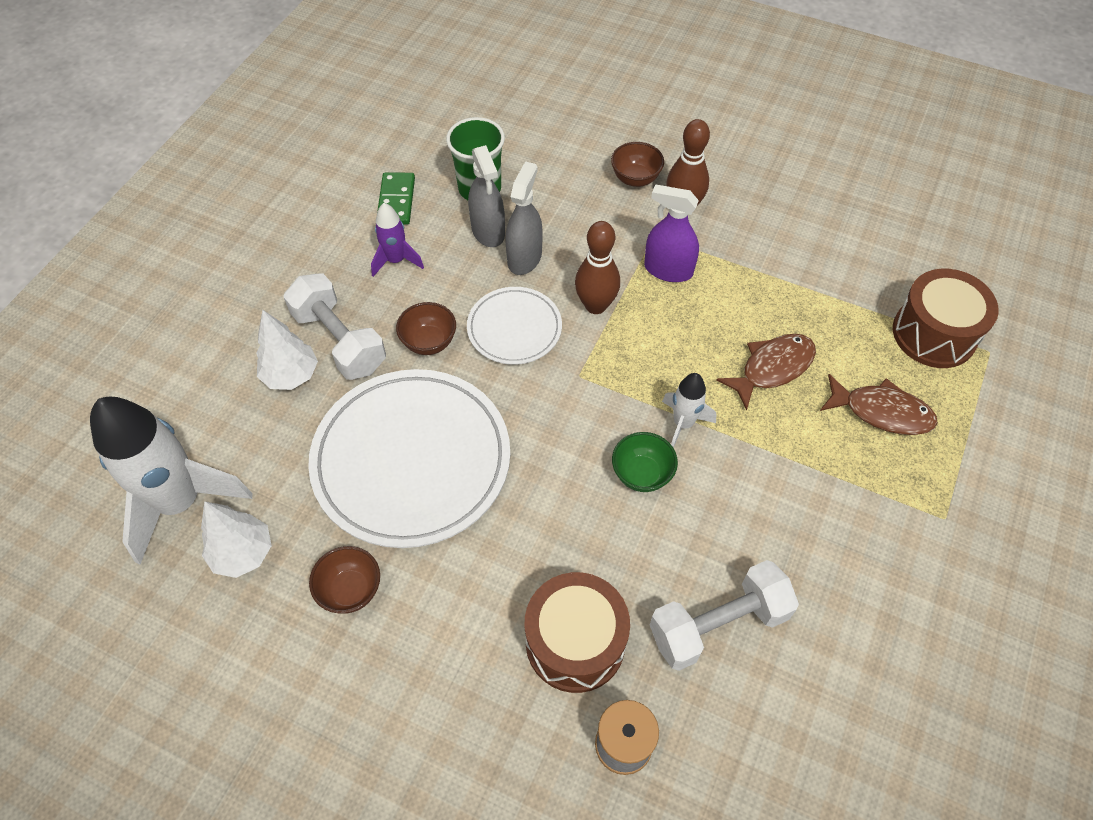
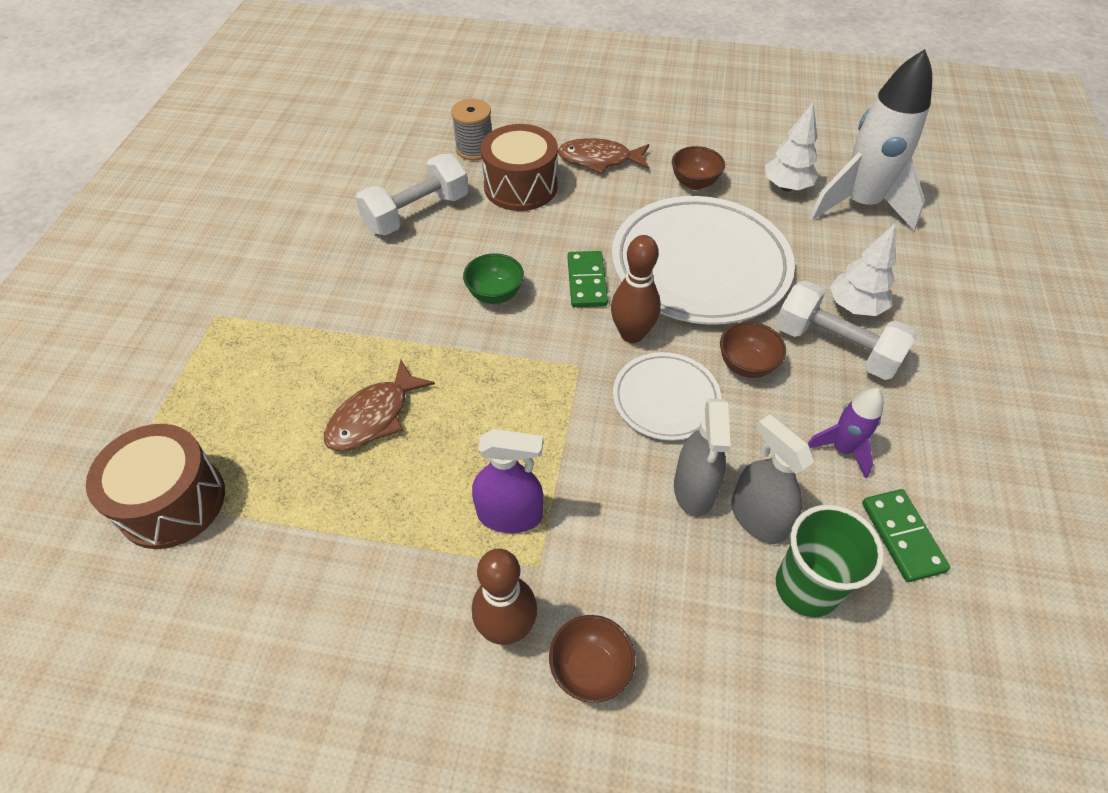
camera: 165 degrees right, 5 degrees down
(540, 468) = (586, 281): none -> green domino
(595, 305) = (586, 446): brown bowling pin -> brown bowling pin (632, 334)
(683, 424) = (464, 342): white rocket -> none
(881, 412) = (257, 396): brown fish -> brown fish (599, 160)

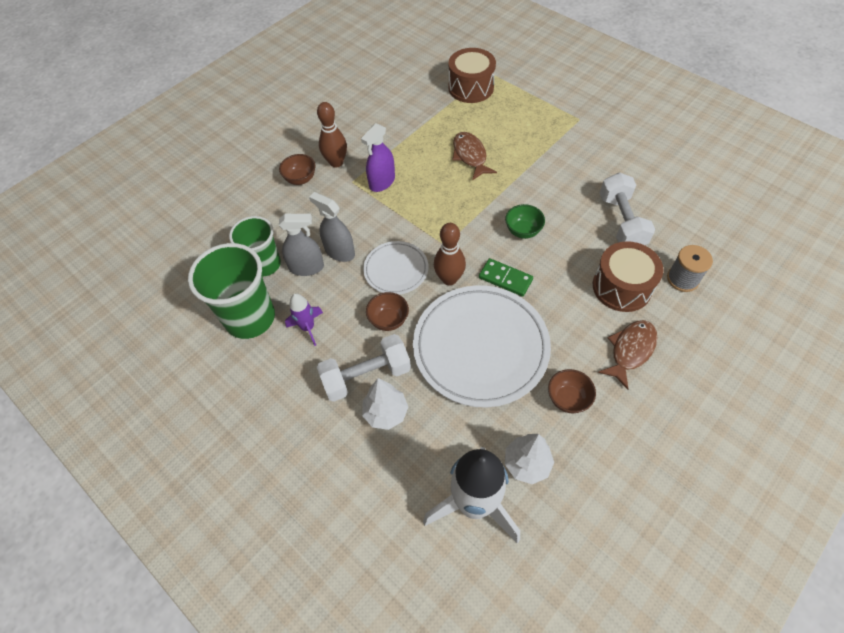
camera: 125 degrees right, 5 degrees up
(902, 536) = (250, 318): green domino -> green cup

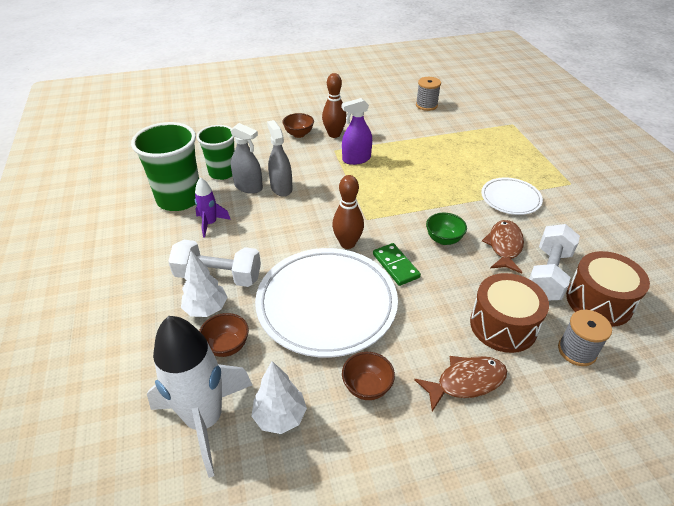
camera: 30 degrees right, 15 degrees down
(388, 320) = (272, 248): brown bowl -> brown bowl (227, 346)
(396, 84) = (426, 105): none -> grey spool
(396, 270) = (311, 218): white plate -> white plate (510, 198)
(470, 156) = (445, 170): brown fish -> brown fish (504, 246)
(471, 87) = (487, 128): brown drum -> brown drum (599, 301)

